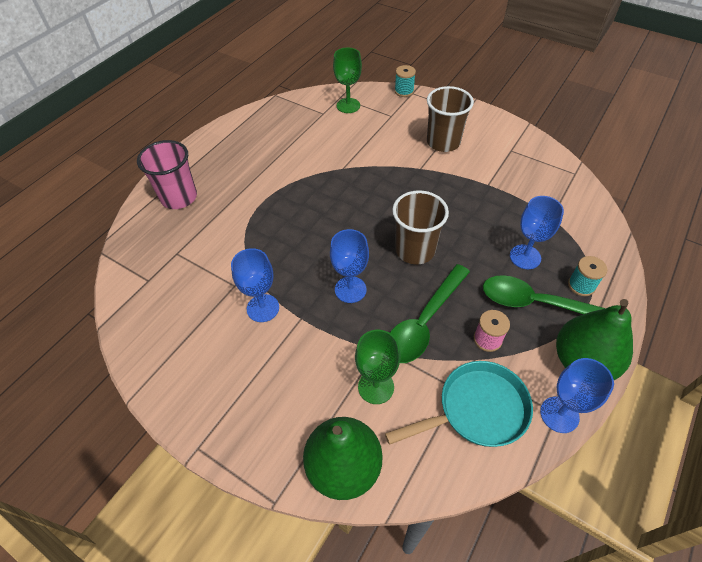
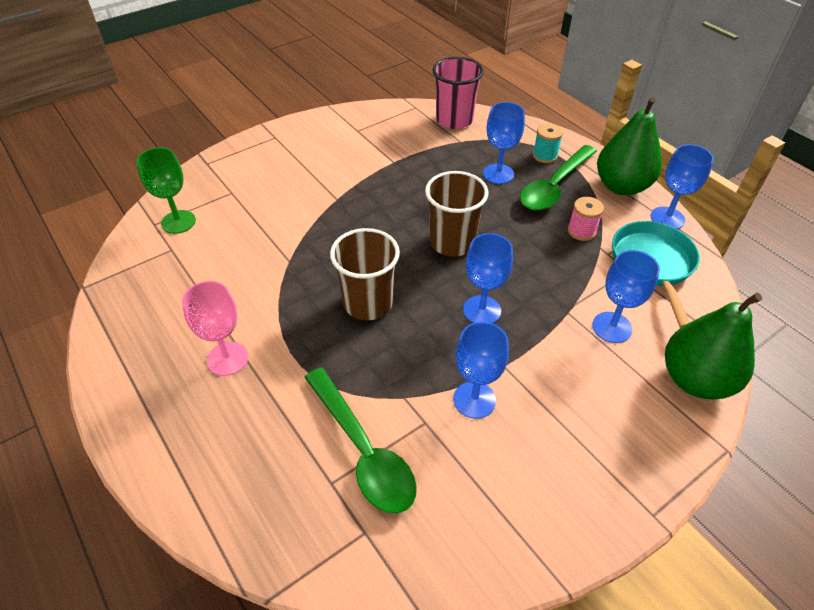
camera: 70 degrees left, 5 degrees down
(179, 197) = (216, 458): pink cup -> pink cup (454, 120)
(248, 173) = (227, 359): none -> pink goblet
(376, 387) = (612, 327): green goblet -> blue goblet
(404, 91) = (197, 168): turquoise spool -> none
(423, 322) = (547, 267): green spoon -> green spoon (363, 451)
(443, 142) = (309, 169): brown cup -> brown cup (368, 303)

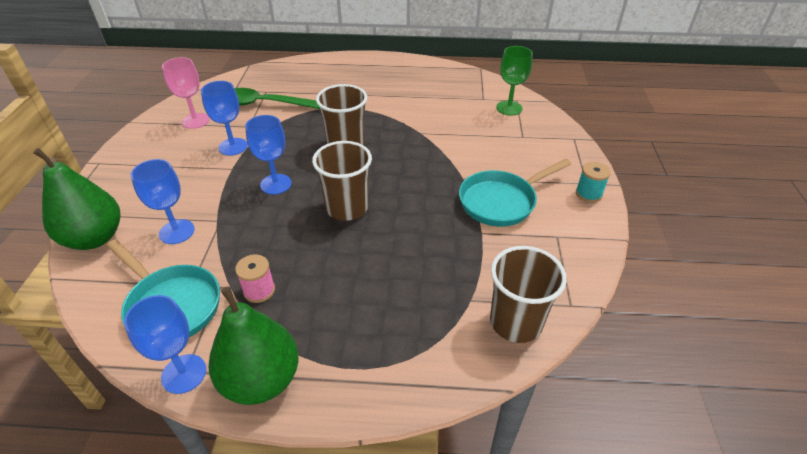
camera: 130 degrees right, 5 degrees down
(227, 359) = (372, 90): pink goblet -> pink goblet (195, 121)
(346, 167) = (501, 201): none -> turquoise pan
(454, 120) = (515, 322): pink cup -> brown cup
(498, 174) = (390, 291): blue goblet -> none
(545, 156) = (377, 354): turquoise spool -> turquoise spool (588, 194)
(554, 187) = (327, 319): green spoon -> none

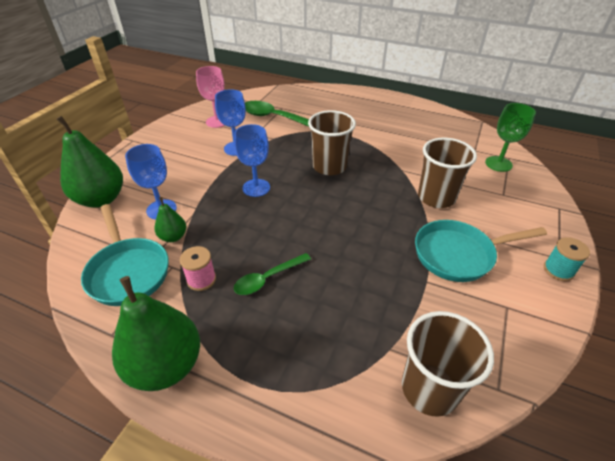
camera: 20 degrees right, 0 degrees up
(184, 374) = (108, 337): blue goblet -> none
(206, 256) = (173, 237): none -> green pear
(329, 271) = (267, 279): none -> green spoon
(347, 208) = (307, 223): brown cup -> brown cup (436, 197)

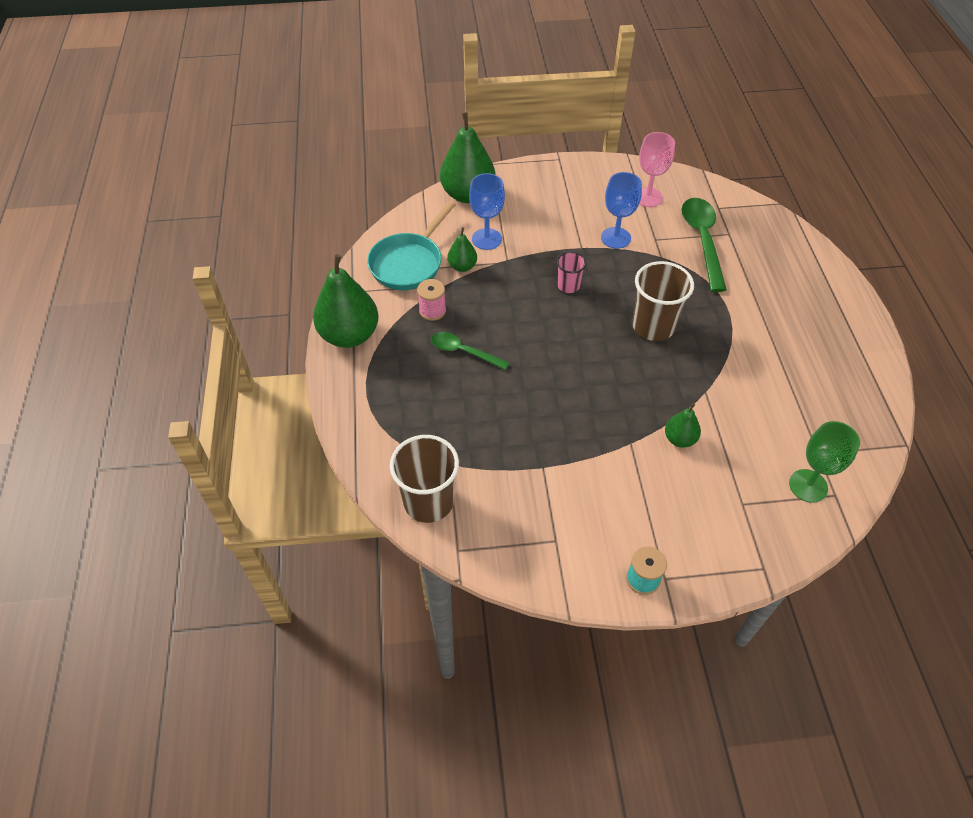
camera: 60 degrees right, 10 degrees up
(256, 188) = (568, 285): blue goblet -> pink cup
(436, 197) = (679, 439): brown cup -> green pear
(458, 254) = (599, 483): turquoise pan -> none

